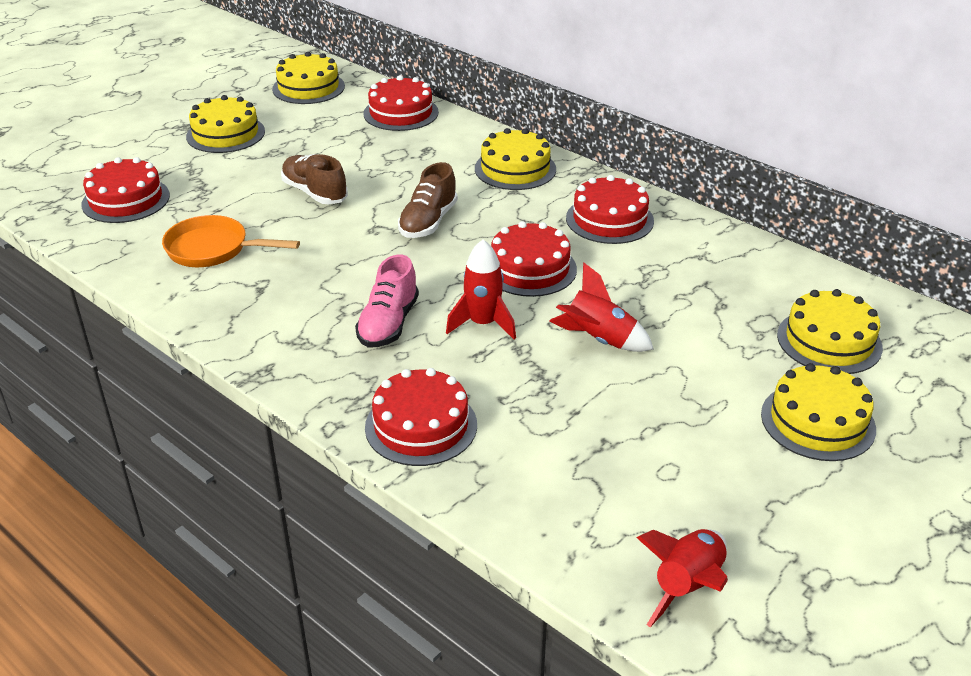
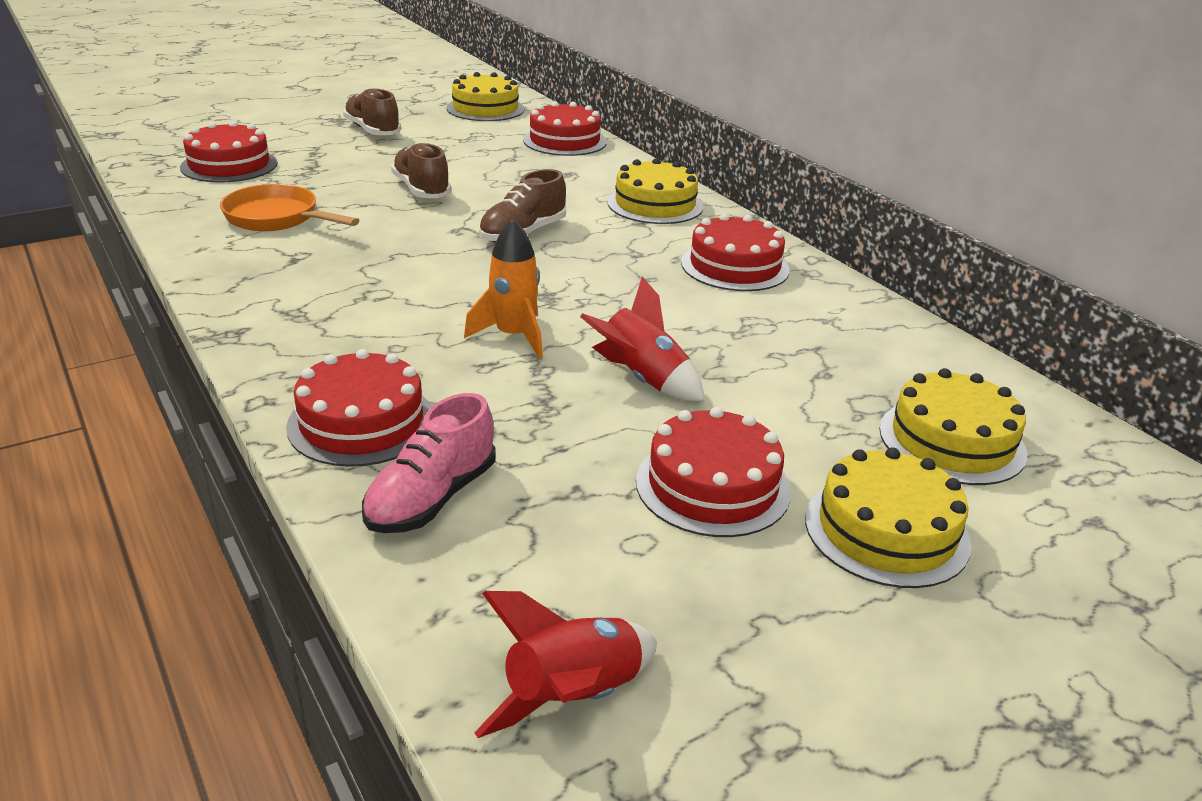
camera: 15 degrees right, 5 degrees down
(225, 134) = (372, 131): yellow cake -> brown shoe
(388, 324) = (405, 316): pink shoe -> pink shoe (432, 498)
(483, 324) = (513, 336): red rocket -> orange rocket
(530, 269) = (607, 295): red cake -> red cake (712, 486)

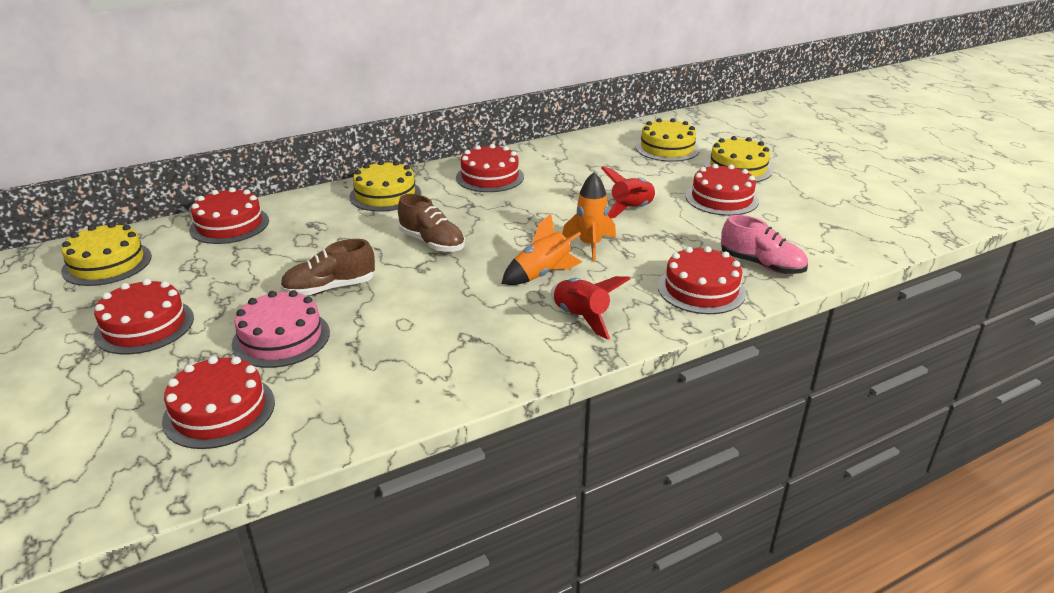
camera: 85 degrees left, 0 degrees up
(277, 218) = (382, 358): orange pan -> none
(333, 177) = (281, 338): none -> pink cake
(372, 131) = (144, 326): brown shoe -> red cake
(432, 299) = (542, 274): none -> orange rocket
(572, 697) = (867, 232): red rocket -> red rocket (582, 317)

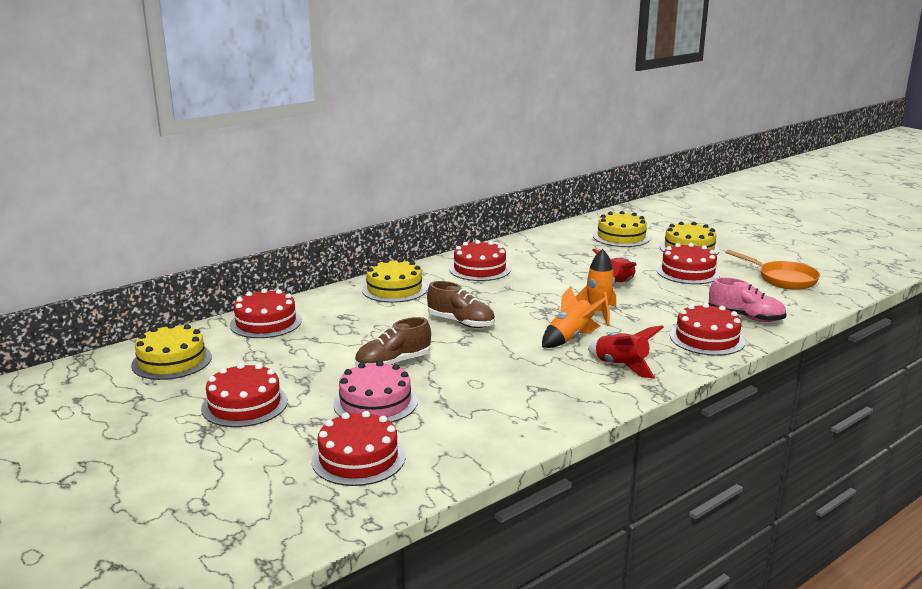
camera: 10 degrees left, 10 degrees down
(831, 216) = (783, 279): none -> orange pan

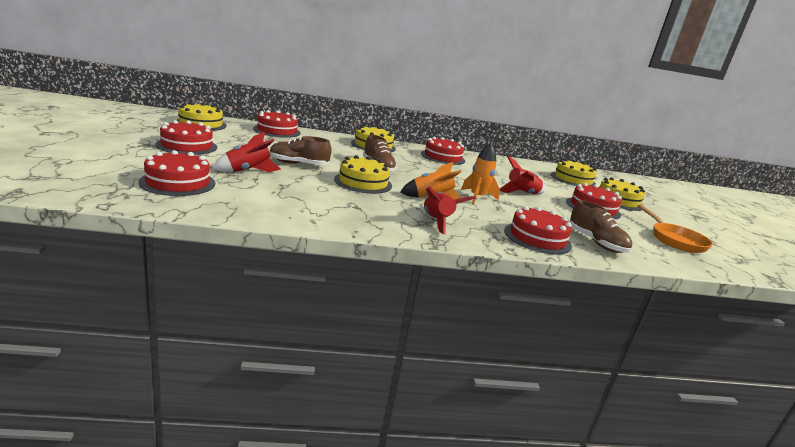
camera: 30 degrees right, 0 degrees up
(375, 402) = (247, 171): pink cake -> red rocket
(489, 353) = (363, 182): none -> yellow cake
(745, 317) = (596, 243): pink shoe -> brown shoe

